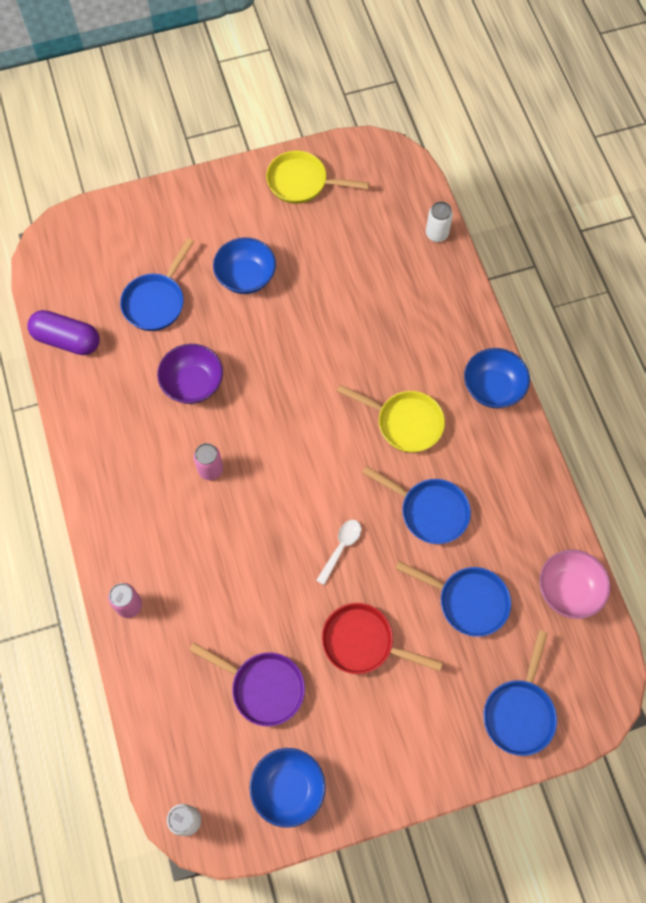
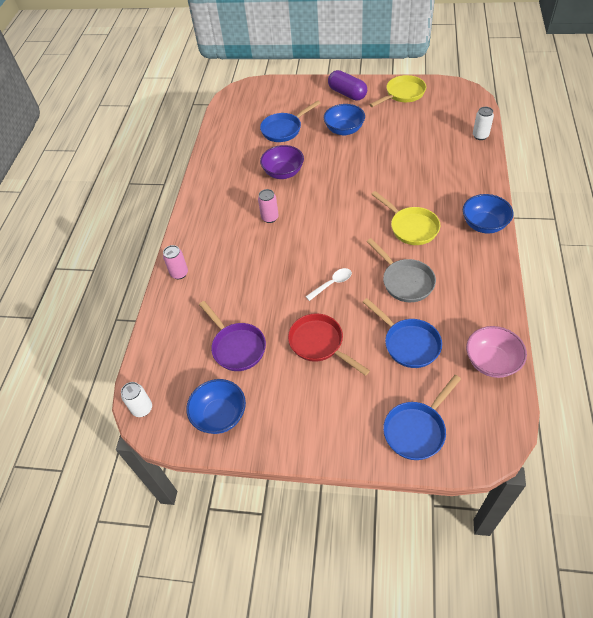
camera: 30 degrees right, 15 degrees down
(67, 340) = (222, 135): purple capsule -> purple capsule (347, 94)
(302, 182) = (403, 94): yellow pan -> yellow pan turned 105 degrees clockwise
(429, 511) = (405, 281): blue pan -> grey pan

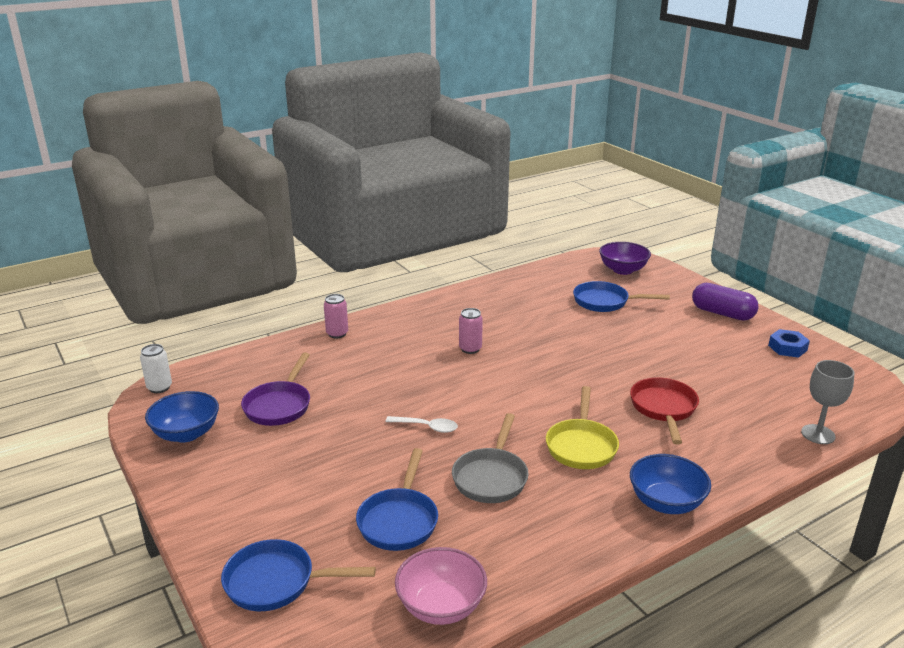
camera: 45 degrees right, 25 degrees down
(283, 172) = (543, 329): purple bowl -> purple bowl (623, 270)
(319, 344) = (334, 455): red pan -> red pan (663, 409)
(344, 130) = (663, 336): blue bowl -> none
(347, 94) = (722, 313): purple capsule -> purple capsule turned 60 degrees counterclockwise
(403, 94) = (787, 348): yellow pan -> blue nut
(480, 136) = (818, 434): white can -> grey goblet

